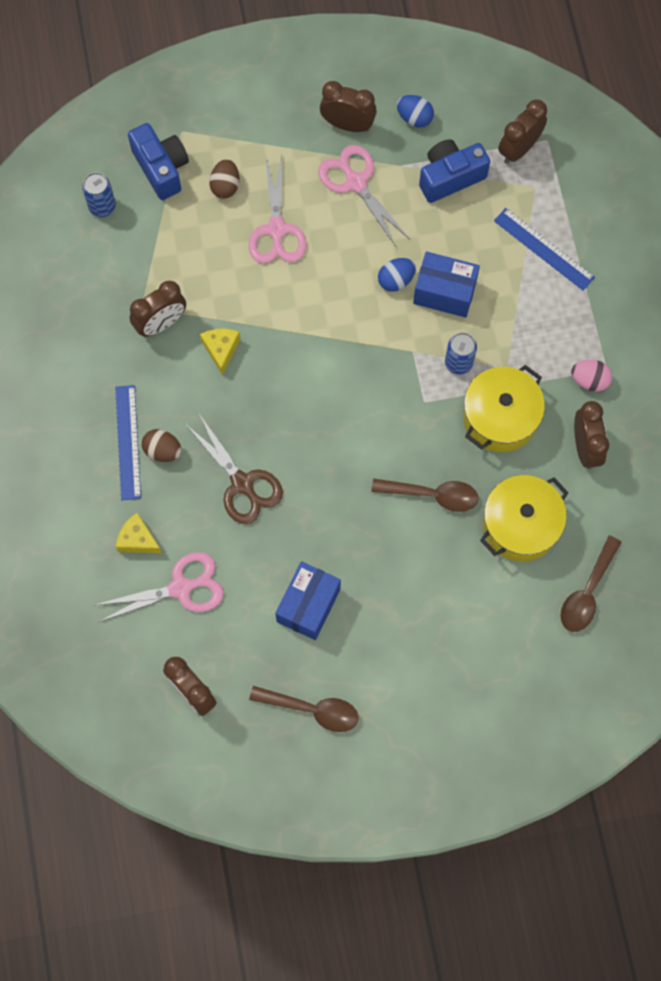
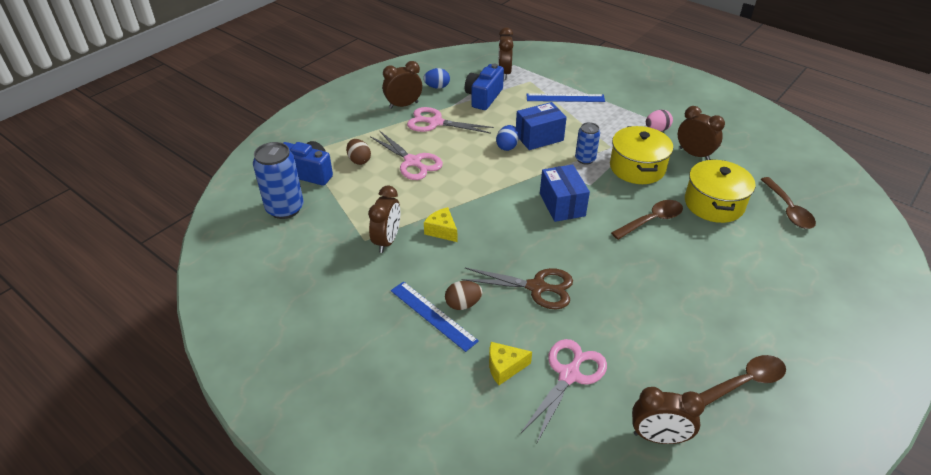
camera: 40 degrees left, 30 degrees down
(102, 206) = (285, 208): blue can -> blue can, size x1.69
(308, 605) = (661, 323): blue box -> blue box (562, 205)

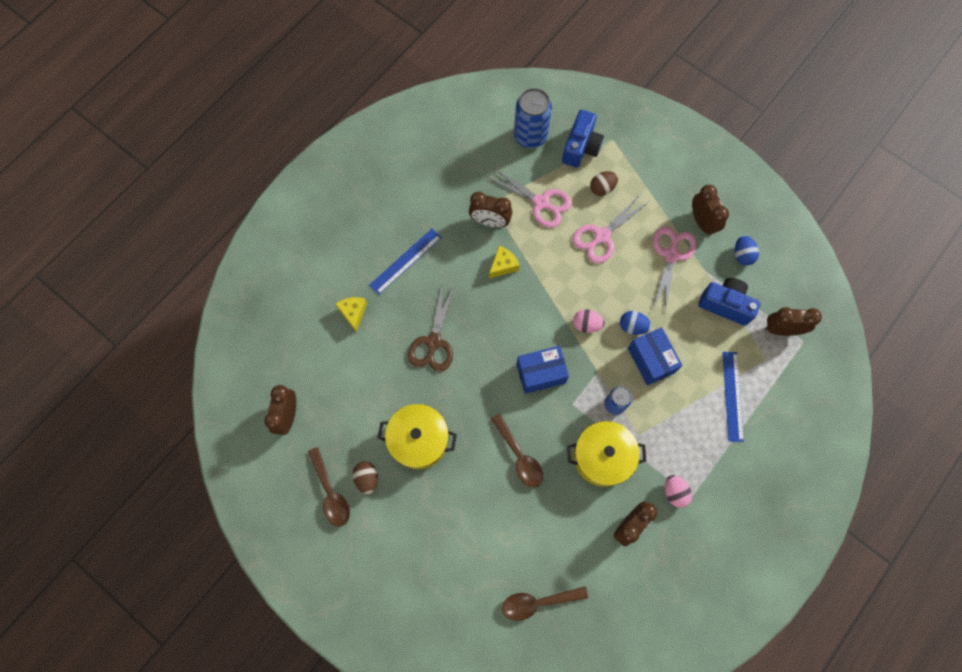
camera: 90 degrees right, 30 degrees up
(463, 304) = (416, 283): brown egg -> brown egg (367, 478)
(507, 174) = (586, 324): none -> pink egg
(569, 375) = (344, 359): pink scissors -> pink scissors (541, 202)
(714, 204) = (545, 525): yellow pot -> yellow pot (419, 440)

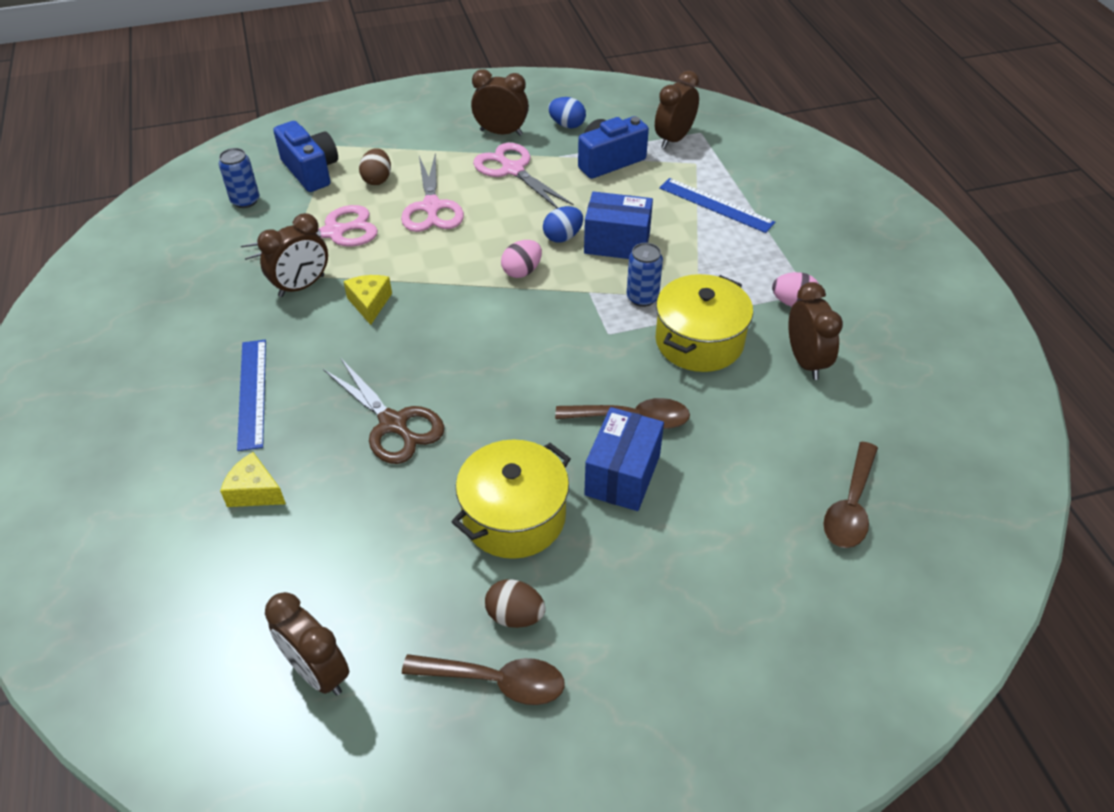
camera: 55 degrees left, 25 degrees down
(530, 136) = (245, 201): blue can -> blue can, size x0.59
(541, 373) = (542, 341): blue box -> blue box (622, 475)

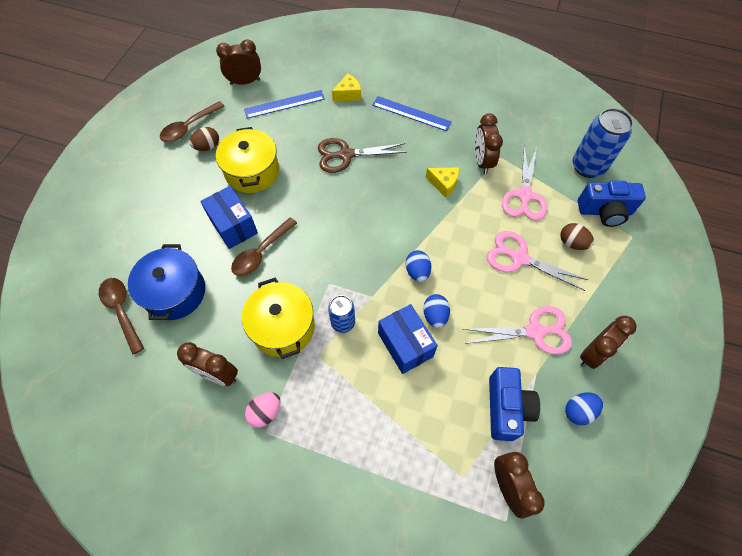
camera: 125 degrees right, 15 degrees up
(245, 201) = (588, 166): blue can -> blue can, size x1.69
(522, 271) = (417, 272): pink egg -> blue egg
(617, 243) = (405, 345): blue box -> blue box turned 75 degrees counterclockwise
(716, 205) = (399, 447): blue ruler -> blue ruler (284, 104)
(770, 468) = (175, 292): none -> blue pot

